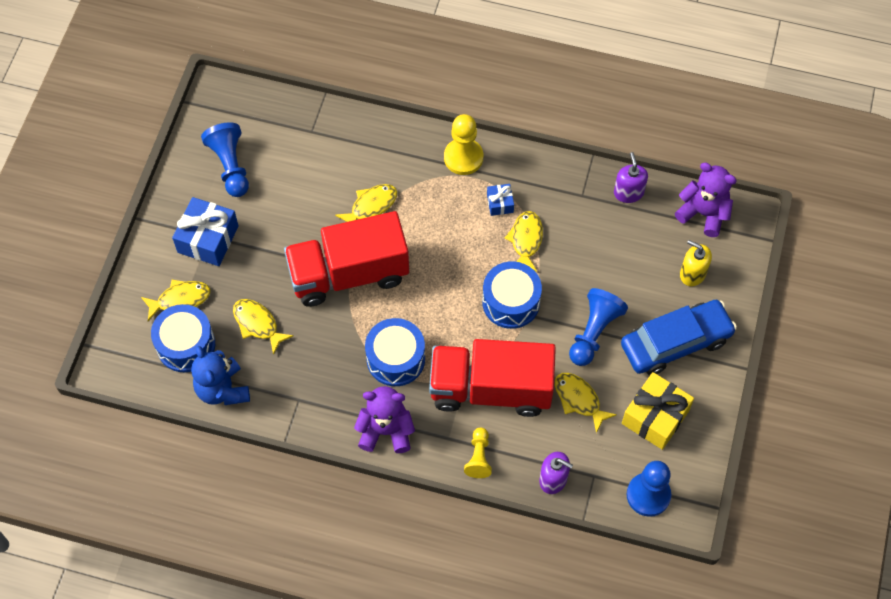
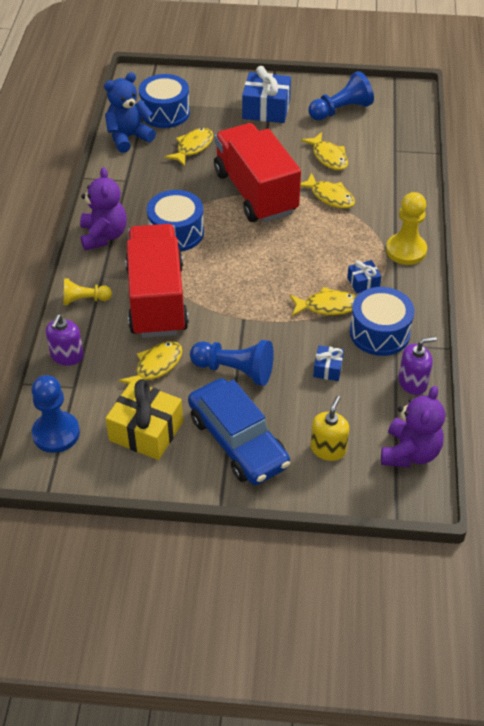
camera: 80 degrees right, 15 degrees down
(180, 299) = (206, 103): yellow fish -> yellow fish (328, 157)
(511, 302) = (254, 303): blue drum -> blue drum (379, 333)
(603, 255) = (327, 369): none -> blue gift

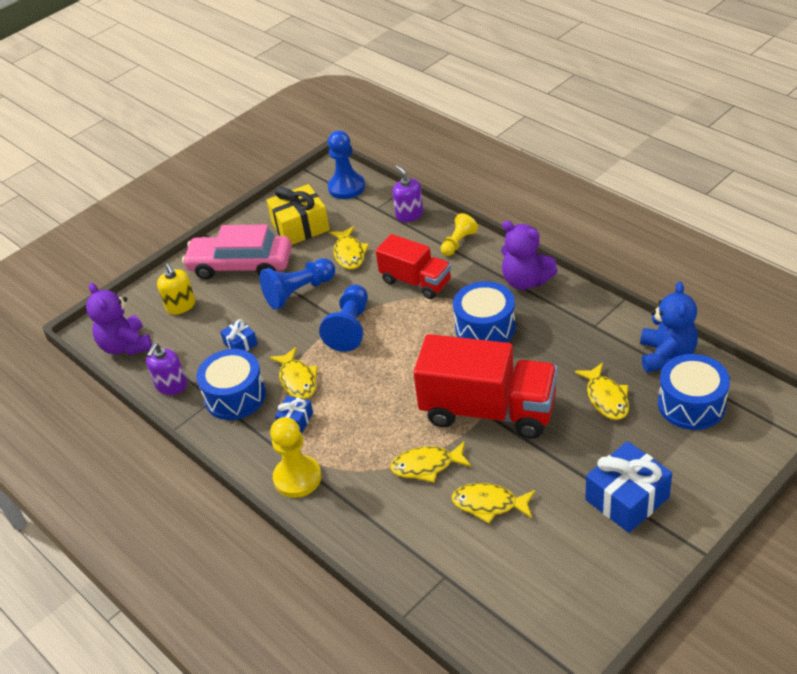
camera: 135 degrees right, 5 degrees down
(156, 300) = (416, 281): red truck -> red truck, size x0.61
(238, 441) = (241, 265): blue car -> pink car
(327, 306) = (297, 380): yellow fish -> yellow fish turned 60 degrees counterclockwise
(341, 110) = (565, 572): blue pawn -> blue pawn (350, 327)

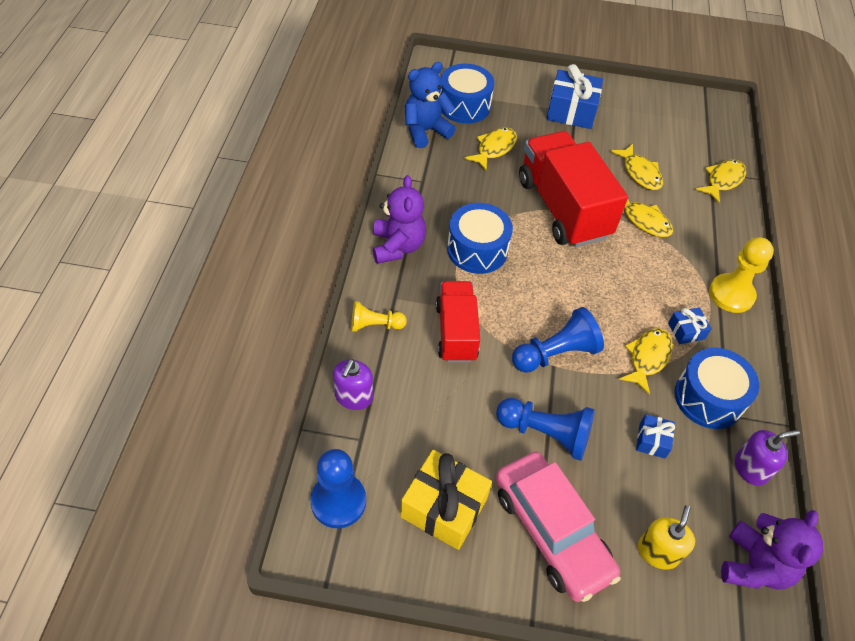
camera: 135 degrees left, 10 degrees up
(349, 253) = (455, 420): yellow fish -> yellow fish (723, 180)

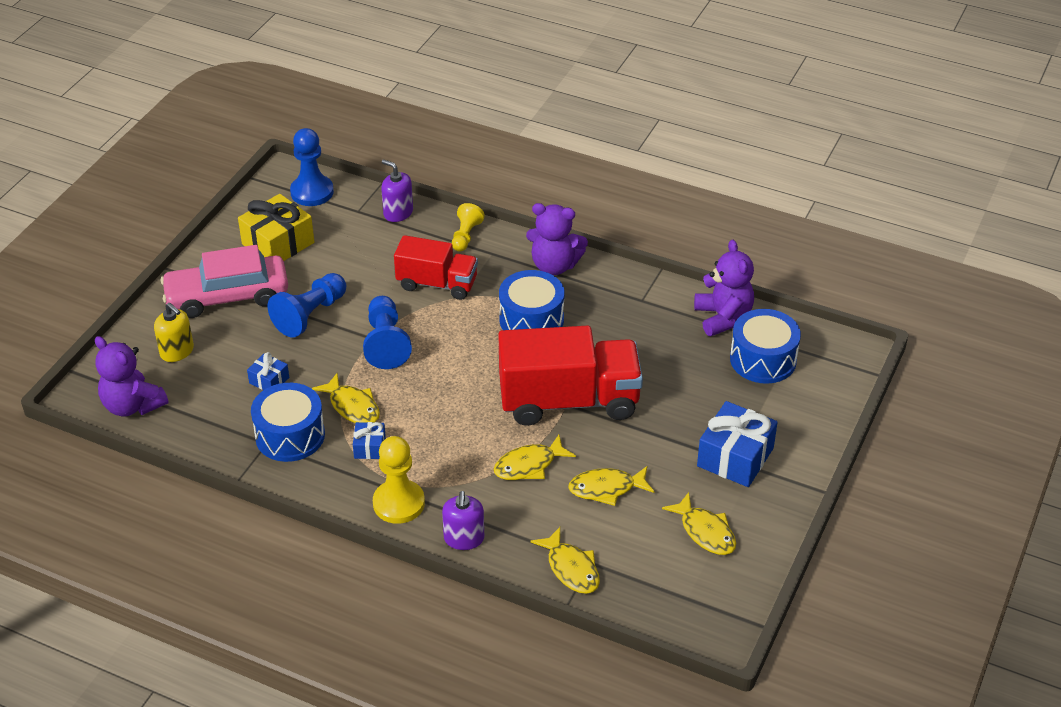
camera: 110 degrees right, 10 degrees down
(425, 131) = (723, 317): blue teddy bear -> purple teddy bear
(494, 148) = (680, 368): yellow fish -> yellow fish (705, 532)
(750, 468) = (210, 438): purple soap dispenser -> purple soap dispenser (464, 538)

